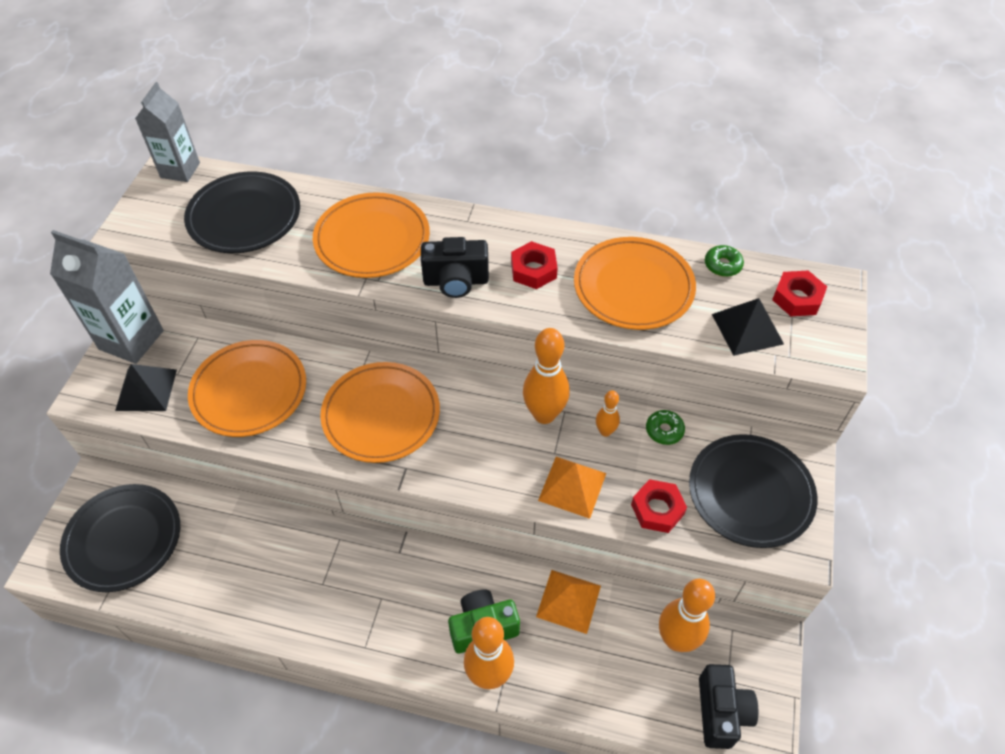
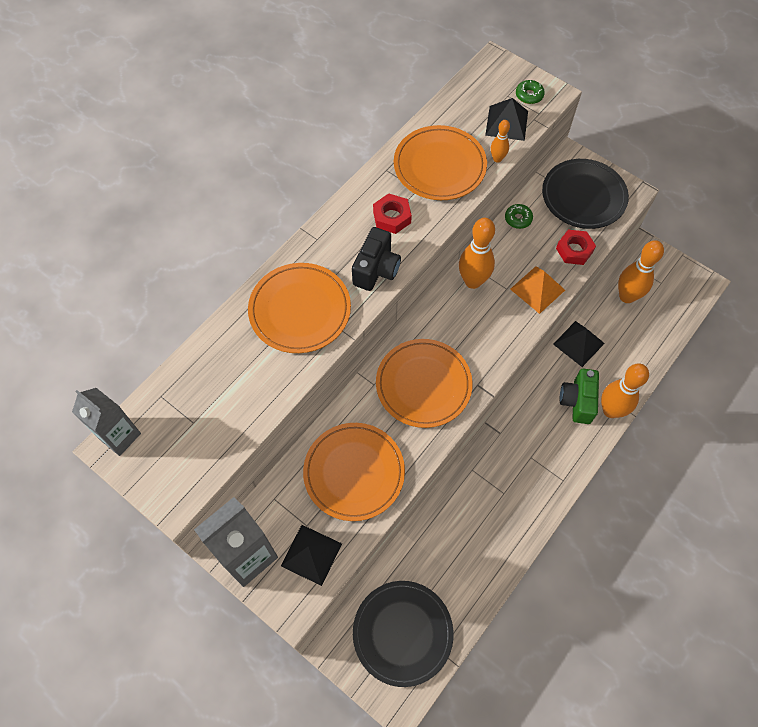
camera: 65 degrees left, 10 degrees up
(244, 217) = (216, 398): black plate -> none
(568, 601) = (578, 343): orange pyramid -> black pyramid
(605, 431) = (503, 252): orange bowling pin -> orange bowling pin (497, 159)
(721, 712) = (678, 295): black camera -> none
(722, 265) = (446, 109): green donut -> green donut (529, 95)
(797, 298) = (495, 85): red nut -> none

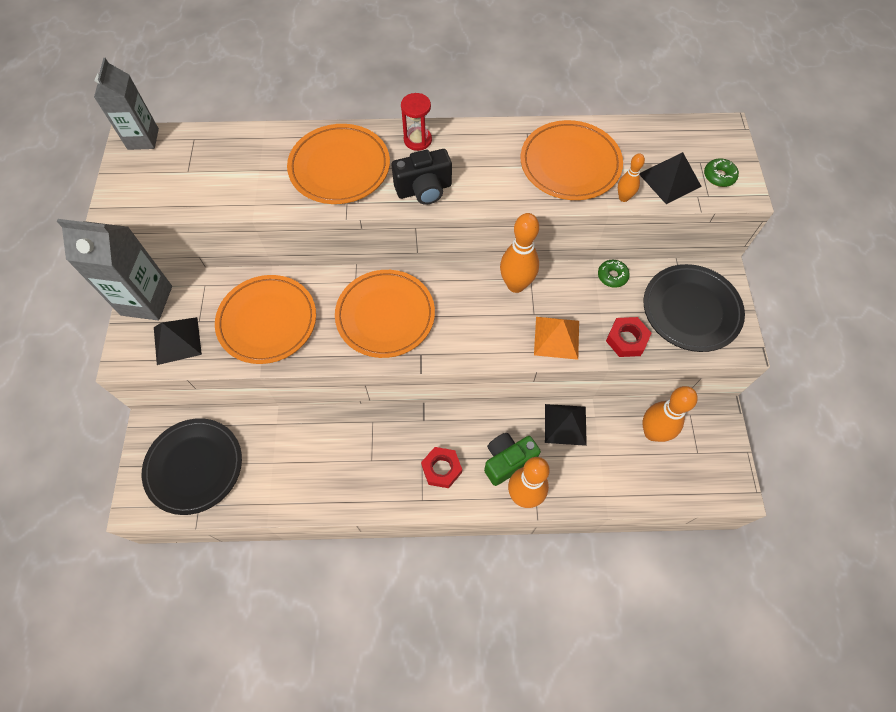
camera: 50 degrees right, 0 degrees up
(324, 241) = (417, 140): none -> red hourglass
(392, 217) = (484, 166): red nut -> red nut (441, 469)

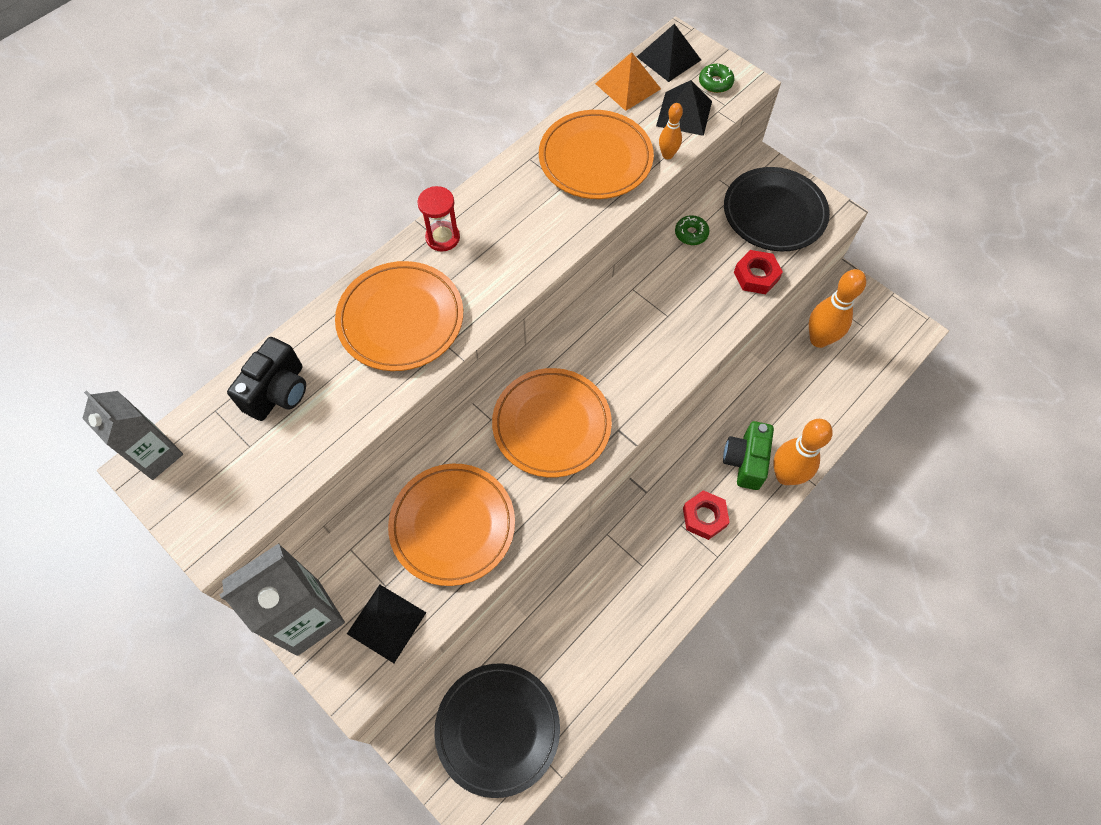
camera: 45 degrees left, 0 degrees up
(424, 189) = (501, 277): black camera -> black camera (278, 392)
(516, 285) = (627, 304): orange bowling pin -> none
(556, 337) = (705, 319): orange pyramid -> orange pyramid (628, 86)
(565, 424) = (754, 391): black pyramid -> black pyramid (668, 58)

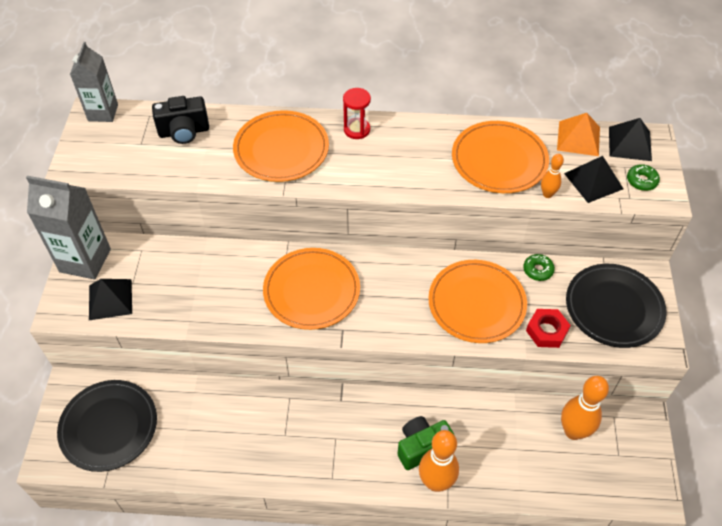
camera: 50 degrees right, 10 degrees down
(452, 525) = (198, 288): orange plate -> orange plate (476, 303)
(704, 517) = (354, 449): red nut -> none

